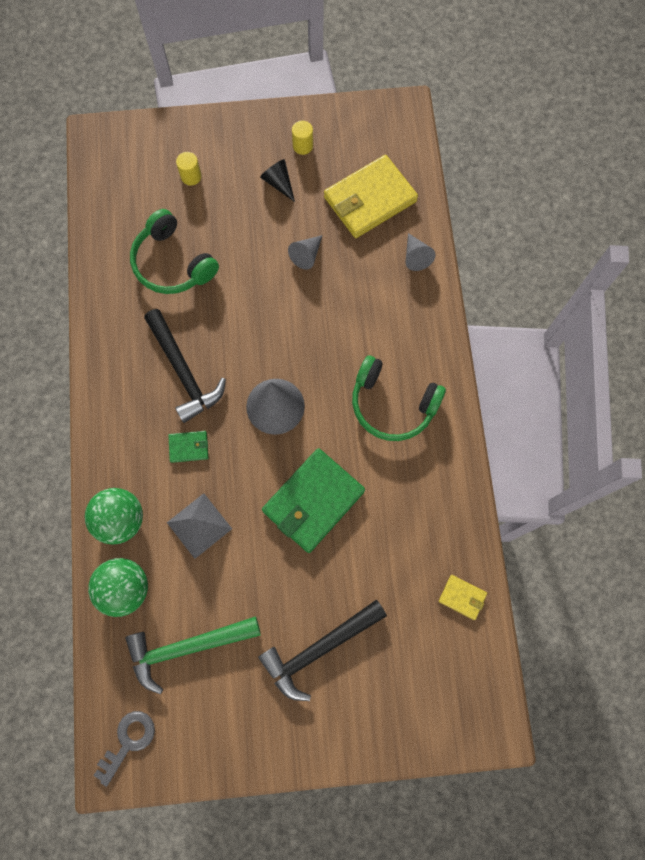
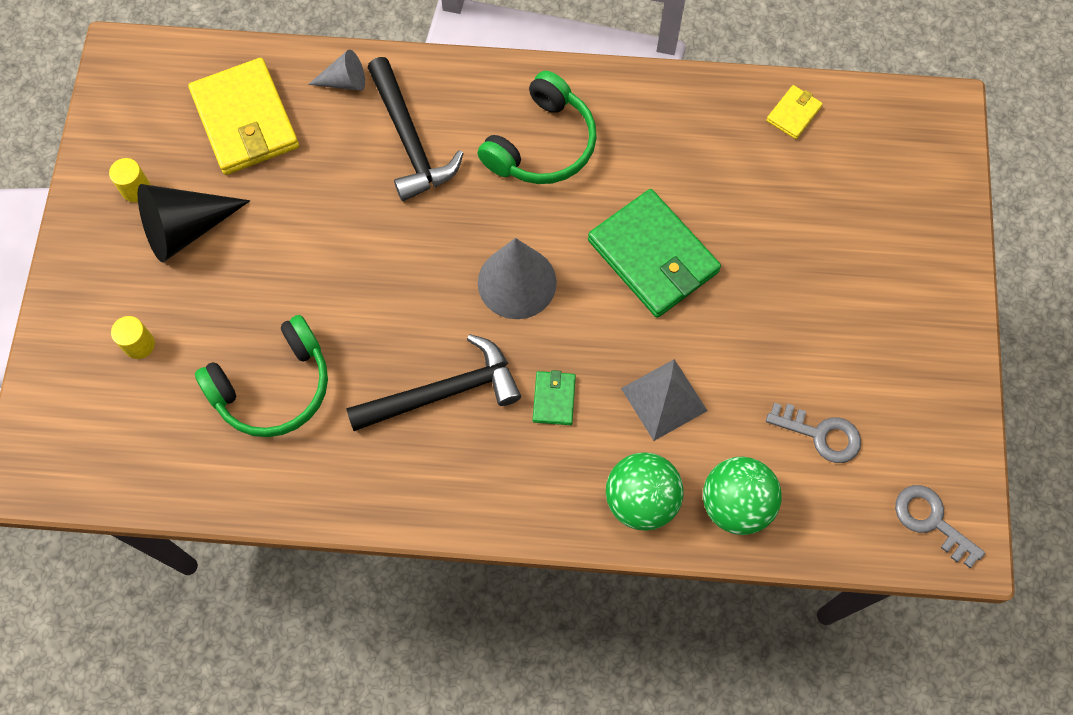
camera: 80 degrees left, 5 degrees down
(187, 647) = (820, 434): green hammer -> grey key
(279, 183) = (186, 229): black cone -> black cone, size x1.80
(307, 255) = (307, 210): grey cone -> none
(319, 649) = (838, 278): black hammer -> black hammer (410, 140)

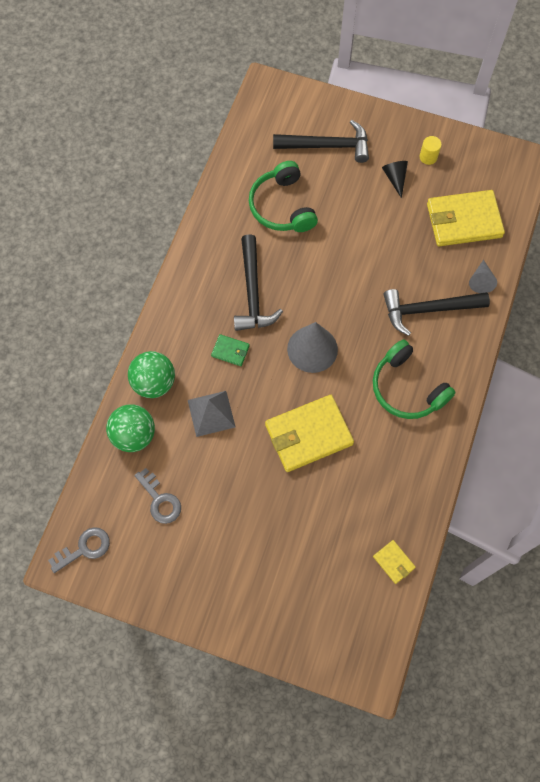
camera: 105 degrees right, 0 degrees up
(139, 344) = (327, 146): yellow cylinder -> black hammer
(186, 229) = (395, 178): black cone -> black cone, size x0.55
(653, 256) = (308, 434): green wallet -> yellow wallet
(820, 434) = (160, 500): grey key -> grey key turned 75 degrees counterclockwise

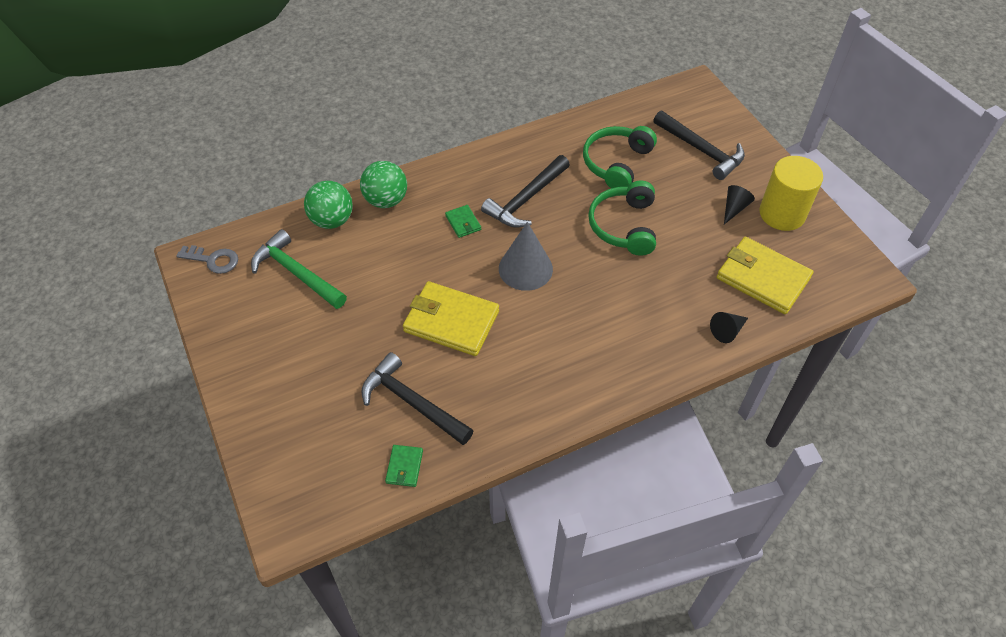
camera: 45 degrees right, 15 degrees down
(160, 500) = (296, 273): grey key -> green hammer
(211, 413) = (399, 250): grey pyramid -> none
(394, 562) = (404, 467): yellow wallet -> green wallet
(407, 388) = (568, 355): green headphones -> green headphones (624, 226)
(428, 157) = (782, 214): yellow cylinder -> yellow cylinder, size x2.29
(428, 310) = (654, 316): black hammer -> black hammer (412, 402)
(481, 281) = (727, 331): grey cone -> black cone

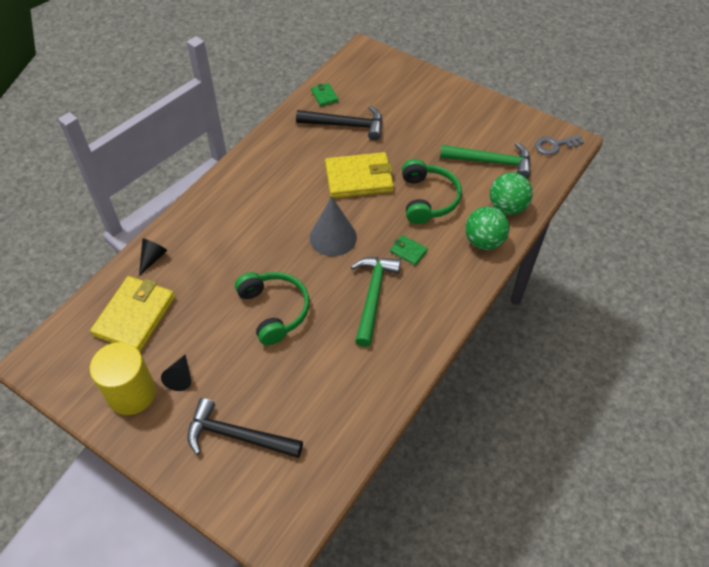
camera: 150 degrees right, 0 degrees up
(526, 199) = (373, 296): black hammer -> green hammer
(616, 163) = (315, 375): green headphones -> green headphones (428, 199)
(762, 278) = (135, 316): yellow wallet -> yellow wallet turned 75 degrees counterclockwise

